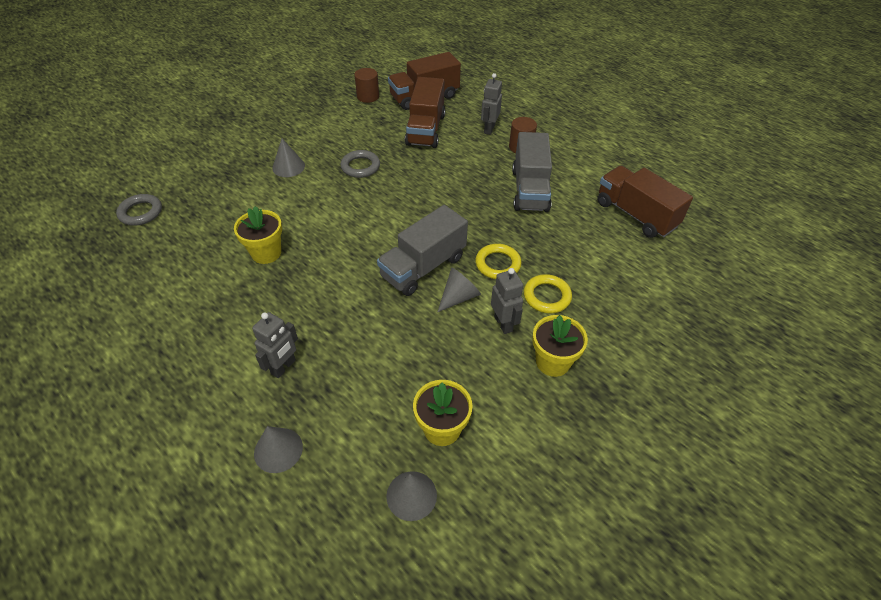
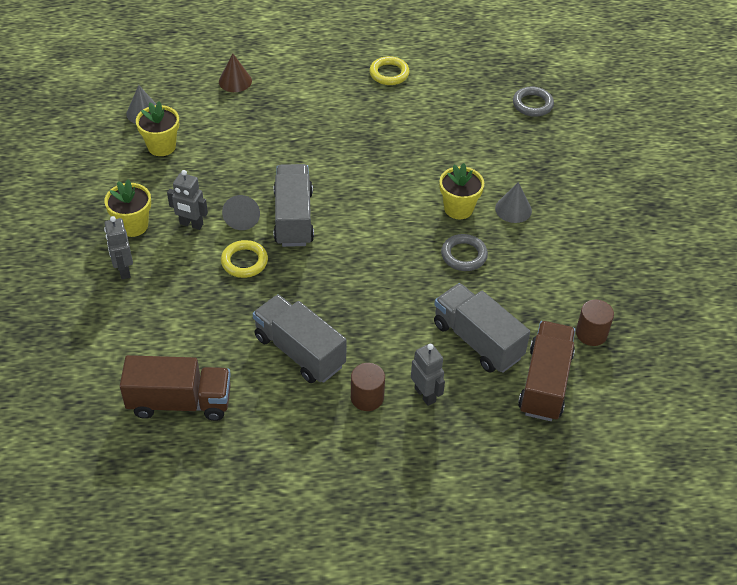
camera: 130 degrees right, 0 degrees up
(266, 253) = (408, 146): yellow flower pot -> yellow flower pot (458, 208)
(278, 450) = (235, 81): grey cone -> brown cone
(283, 367) = (289, 108): grey robot -> grey robot (124, 270)
(425, 130) = (477, 340): brown truck -> grey truck
(547, 296) = (181, 265): yellow ring -> yellow ring (389, 73)

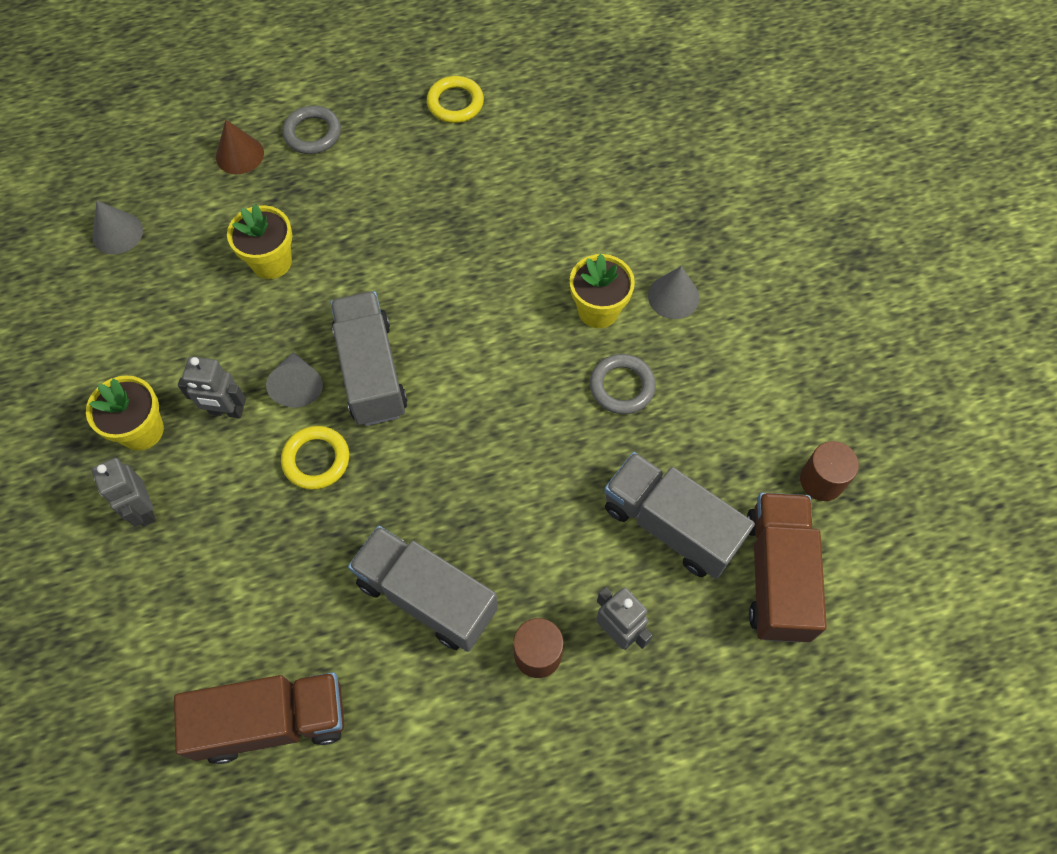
camera: 10 degrees left, 15 degrees up
(161, 146) = (156, 286): yellow flower pot -> yellow flower pot (271, 262)
(532, 104) = (663, 118): grey ring -> grey ring (312, 133)

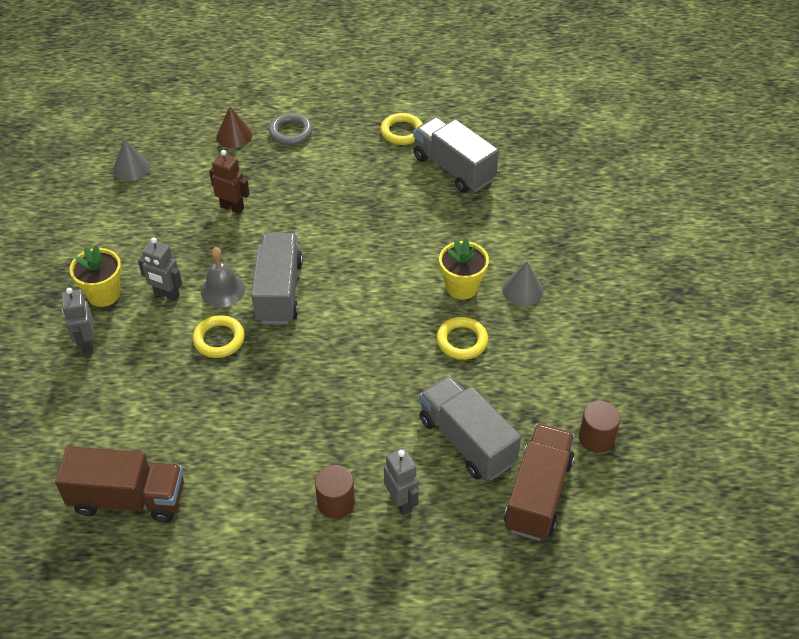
camera: 15 degrees right, 15 degrees down
(271, 262) = (232, 207): yellow flower pot -> brown robot
(298, 386) = (223, 290): grey cone -> grey bell
(426, 596) = (267, 445): grey truck -> grey truck (453, 168)
(622, 386) = (462, 341): grey ring -> yellow ring

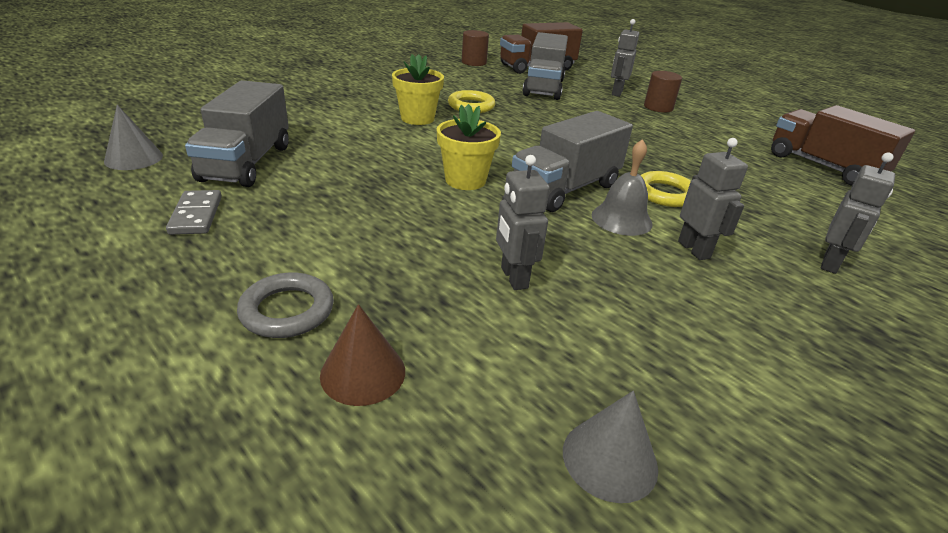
camera: 135 degrees left, 15 degrees down
(103, 294) = (784, 295): yellow flower pot -> yellow flower pot (465, 180)
(232, 207) = (513, 278): brown robot -> grey robot
(402, 132) = (196, 215): yellow ring -> grey domino
(522, 290) = (384, 99): grey cone -> grey cone (134, 158)

